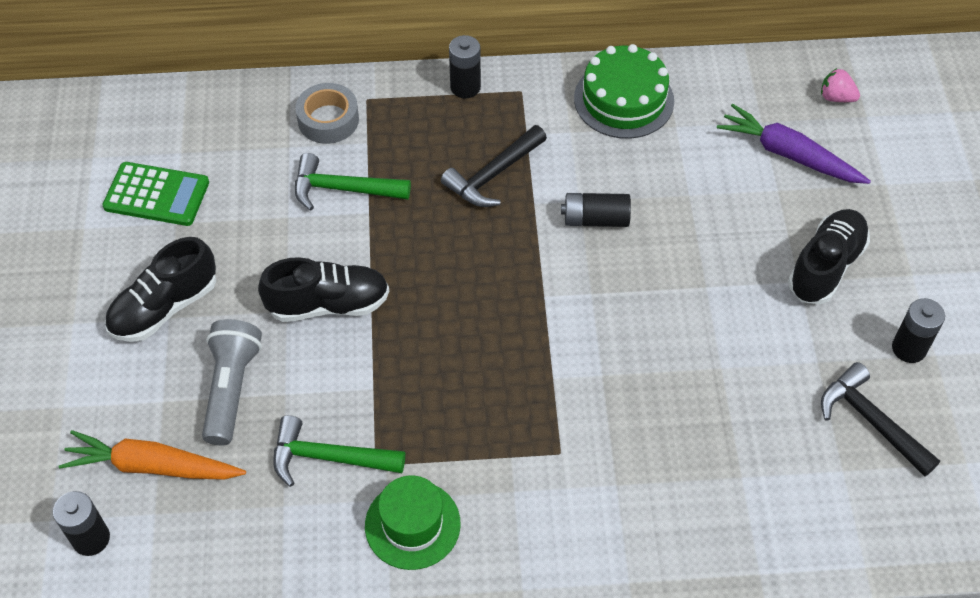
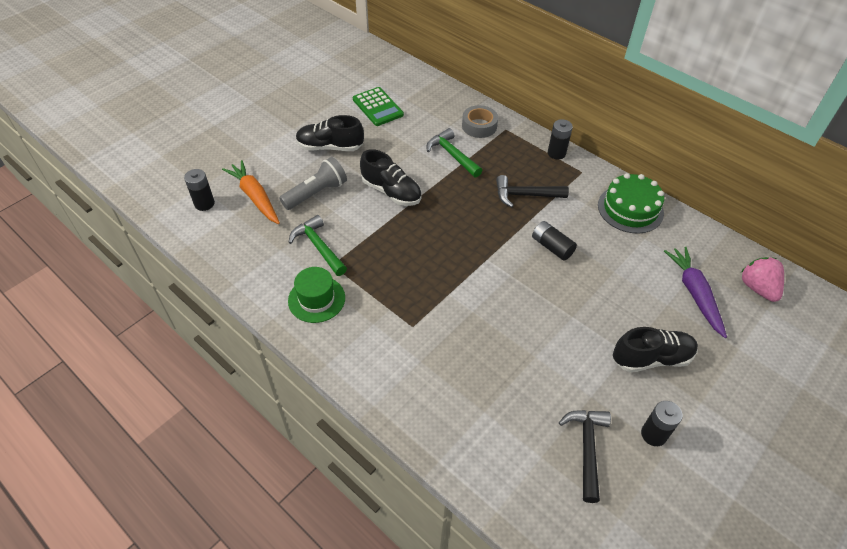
camera: 45 degrees right, 5 degrees down
(836, 97) = (757, 288): pink strawberry -> pink strawberry, size x1.60

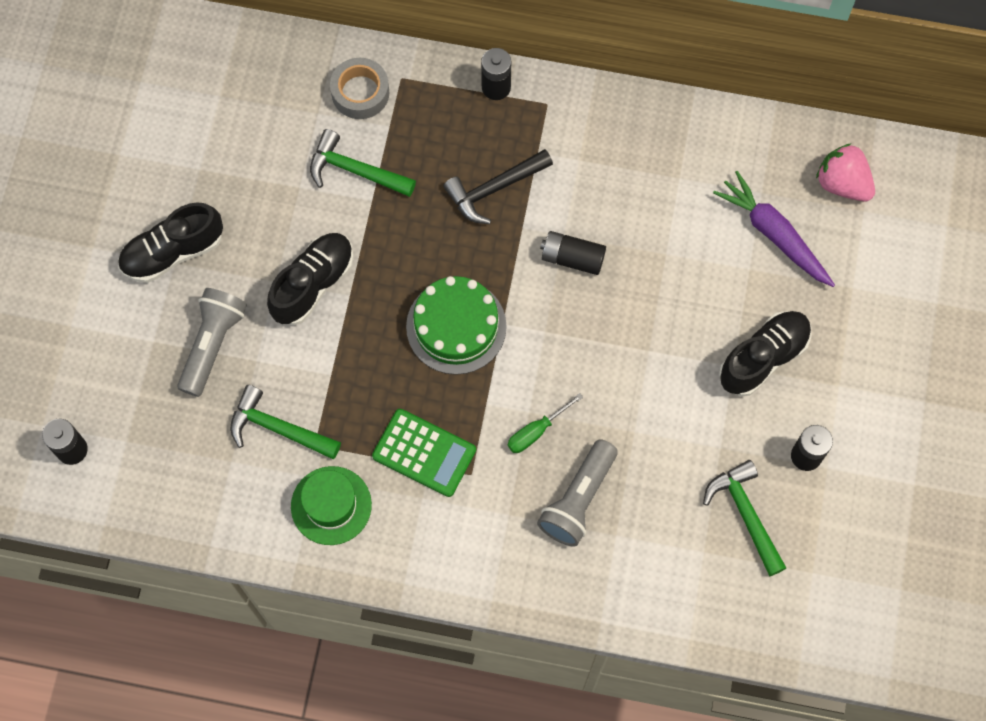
camera: 30 degrees left, 20 degrees up
(255, 197) = (133, 399): orange carrot -> none
(378, 107) = (189, 135): green calculator -> green calculator (424, 453)
(391, 192) = (313, 284): black shoe -> black shoe turned 60 degrees counterclockwise
(470, 324) = (536, 431): none -> green screwdriver
(472, 376) = (578, 499): none -> grey flashlight
(586, 448) = (745, 514): black hammer -> green hammer
(630, 209) = (640, 137): green cake -> green cake (456, 326)

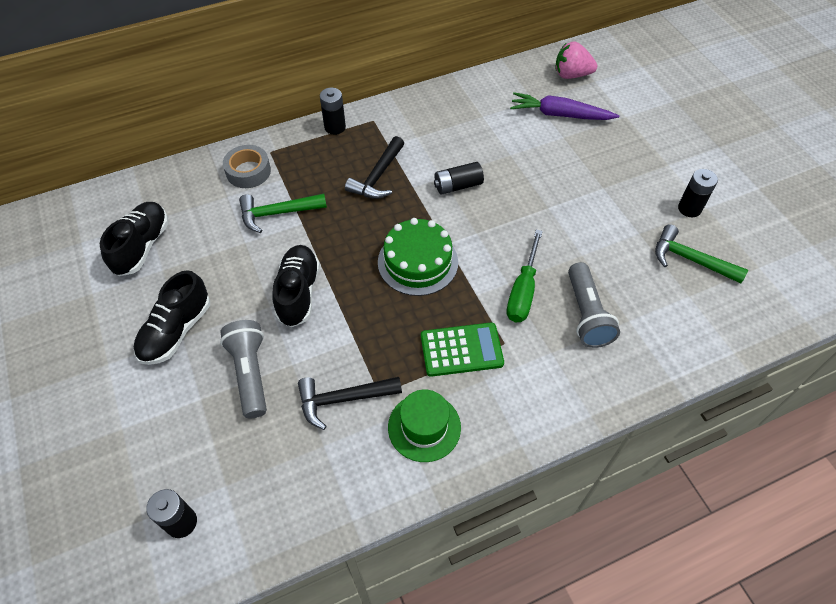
camera: 35 degrees left, 15 degrees down
(277, 428) = (342, 399): green hammer -> black hammer
(536, 431) = (523, 291): green screwdriver -> green screwdriver, size x1.54
(763, 358) = (615, 174): black shoe -> black shoe (142, 246)

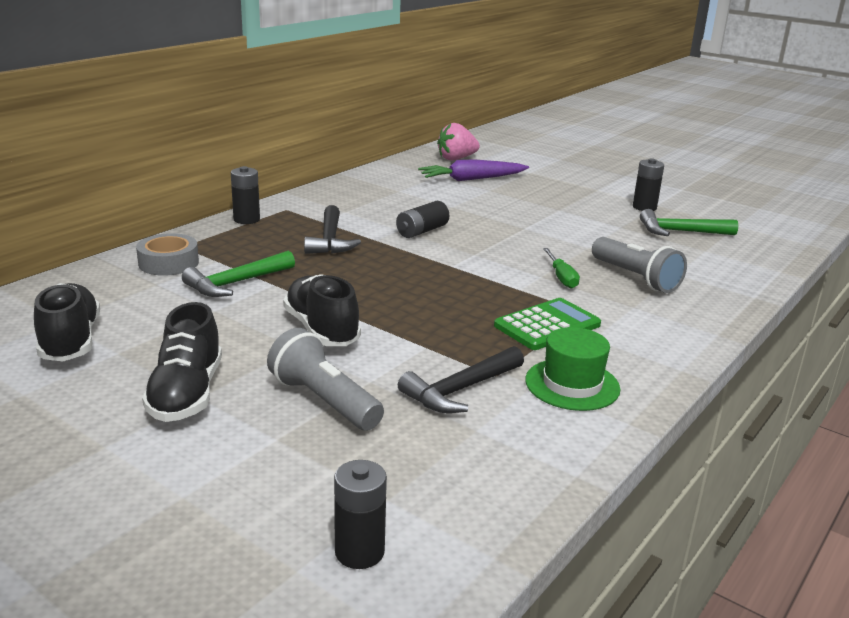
camera: 30 degrees left, 30 degrees down
(417, 262) = (435, 282): green cake -> none
(523, 291) = (561, 277): green screwdriver -> green screwdriver, size x0.65

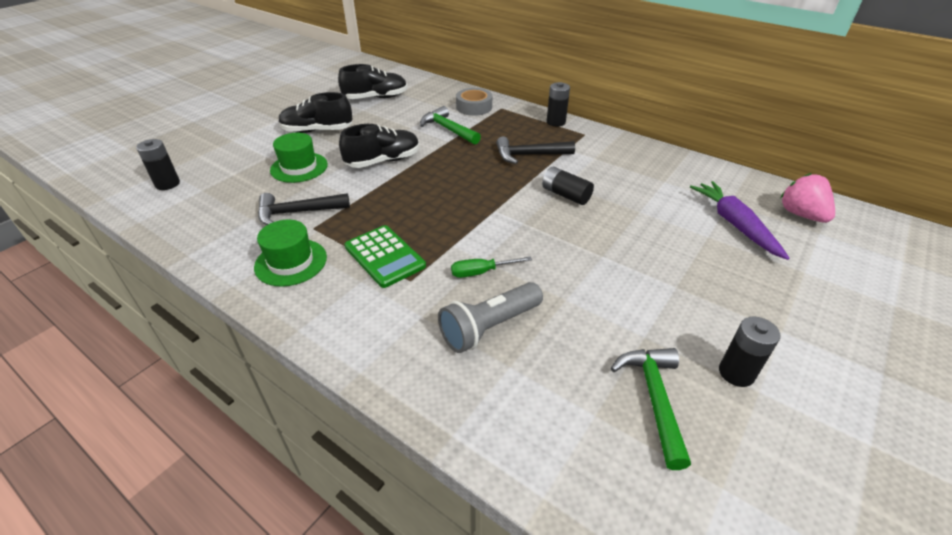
camera: 90 degrees right, 15 degrees up
(324, 401) = (299, 167): grey flashlight -> green hat
(460, 390) = (297, 212): black hammer -> black hammer turned 60 degrees counterclockwise

